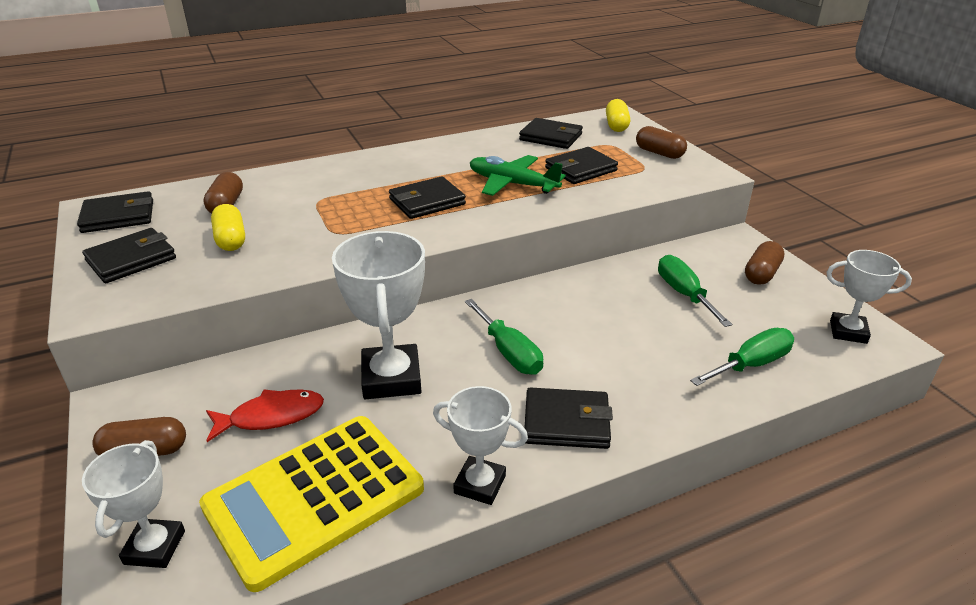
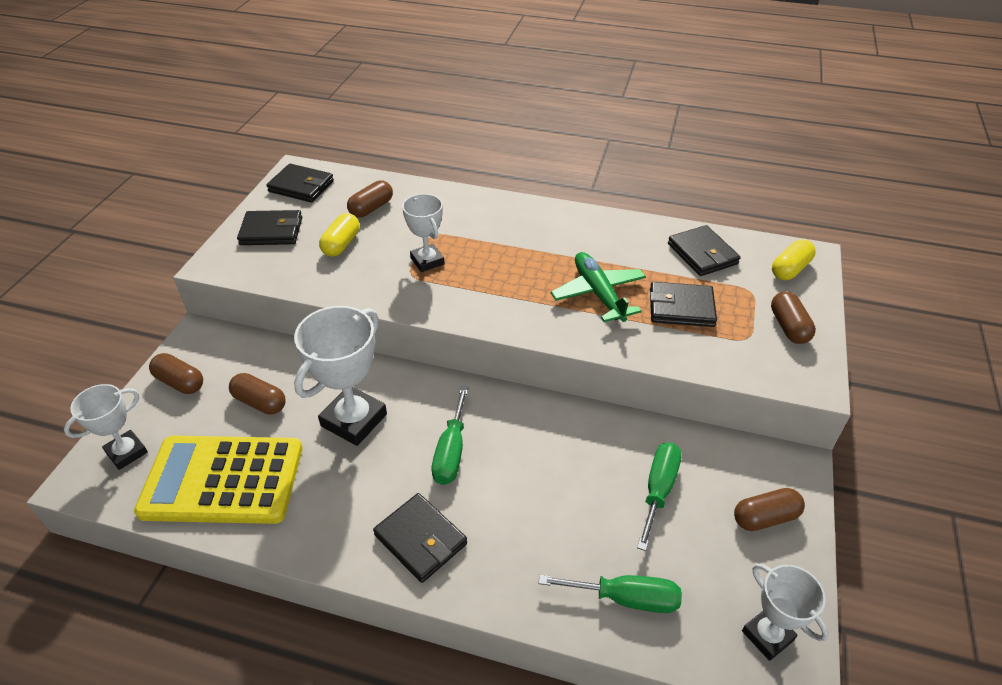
camera: 40 degrees right, 10 degrees up
(271, 416) = (260, 402): red fish -> brown capsule
(427, 202) = (508, 277): black wallet -> none
(480, 484) = (314, 544): white trophy -> white trophy (427, 261)

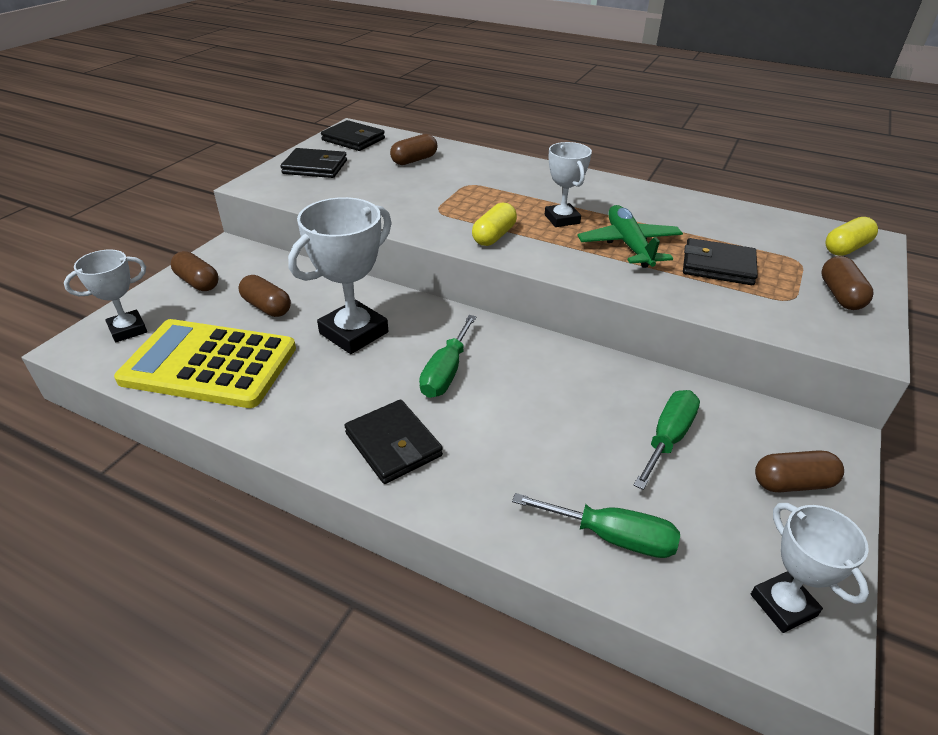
camera: 10 degrees right, 5 degrees down
(341, 244) = (377, 182): yellow capsule -> yellow capsule (494, 236)
(427, 261) = (457, 202): white trophy -> white trophy (562, 219)
(702, 254) = (747, 226): black wallet -> none

